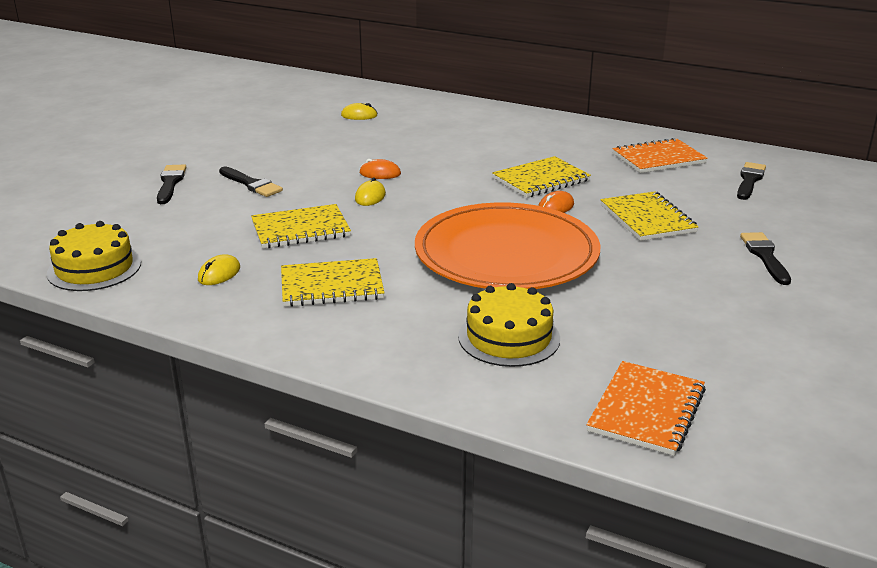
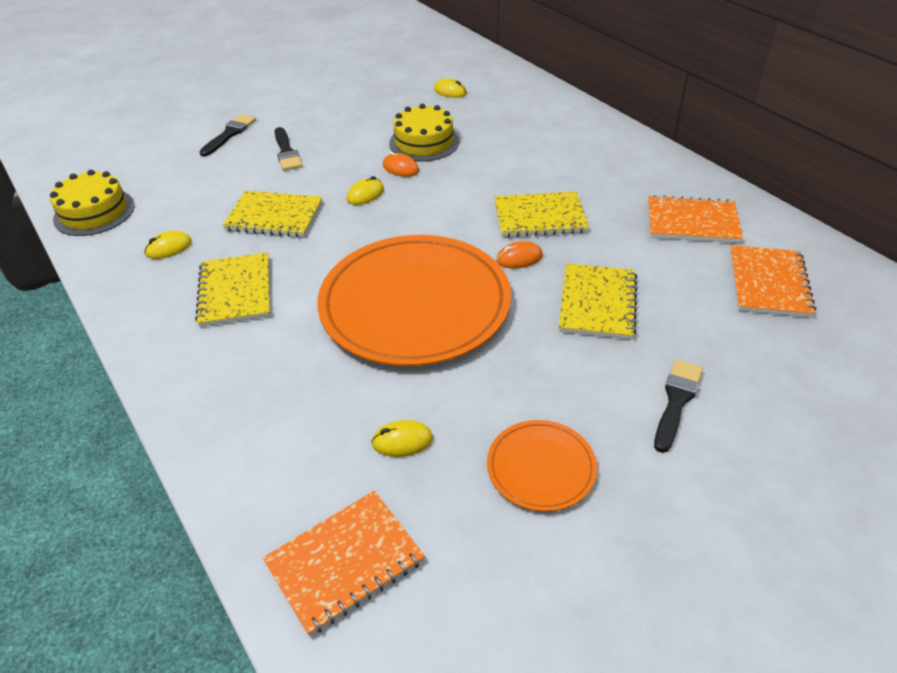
camera: 30 degrees right, 15 degrees up
(332, 285) = (235, 291): yellow notebook -> yellow notebook turned 60 degrees clockwise
(509, 337) = (315, 411): yellow cake -> yellow cake (424, 142)
(601, 333) = (402, 441): none -> yellow mouse
(719, 316) = (541, 467): none -> orange plate
(749, 180) = (768, 283): black brush -> orange notebook

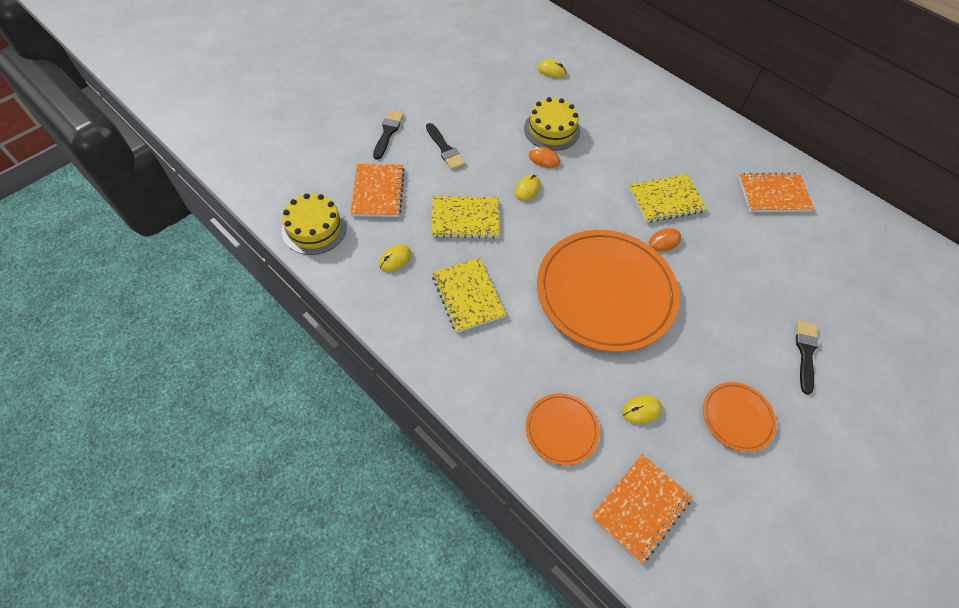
camera: 15 degrees left, 15 degrees up
(279, 449) = (561, 429): none -> orange plate
(597, 303) = (731, 276): yellow notebook -> none
(768, 283) = (838, 245): orange notebook -> orange notebook (378, 192)

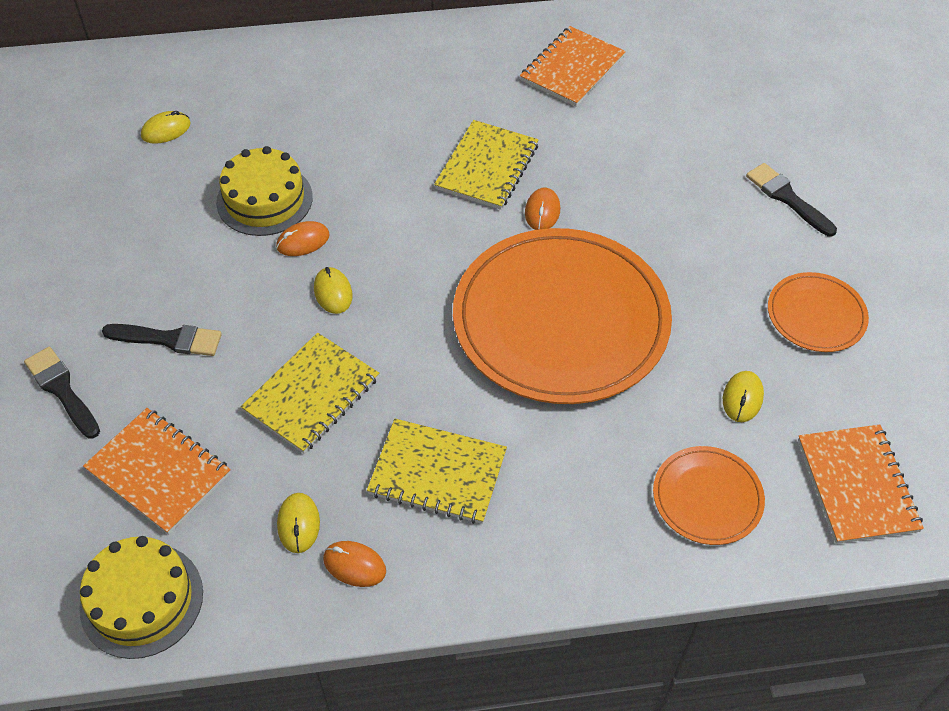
camera: 50 degrees left, 5 degrees down
(392, 294) = (354, 565): none -> orange mouse

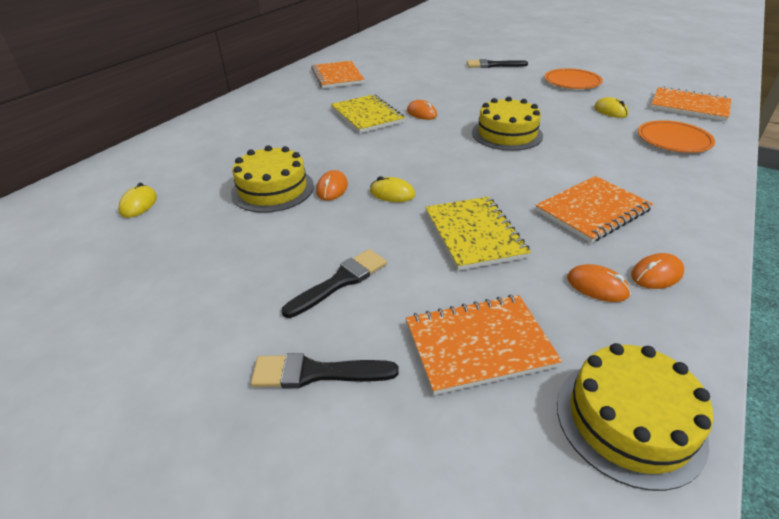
camera: 50 degrees left, 15 degrees down
(298, 524) = (597, 286): yellow mouse -> orange mouse
(437, 473) = (592, 210): yellow notebook -> orange notebook
(561, 320) = (507, 134): orange plate -> yellow cake

